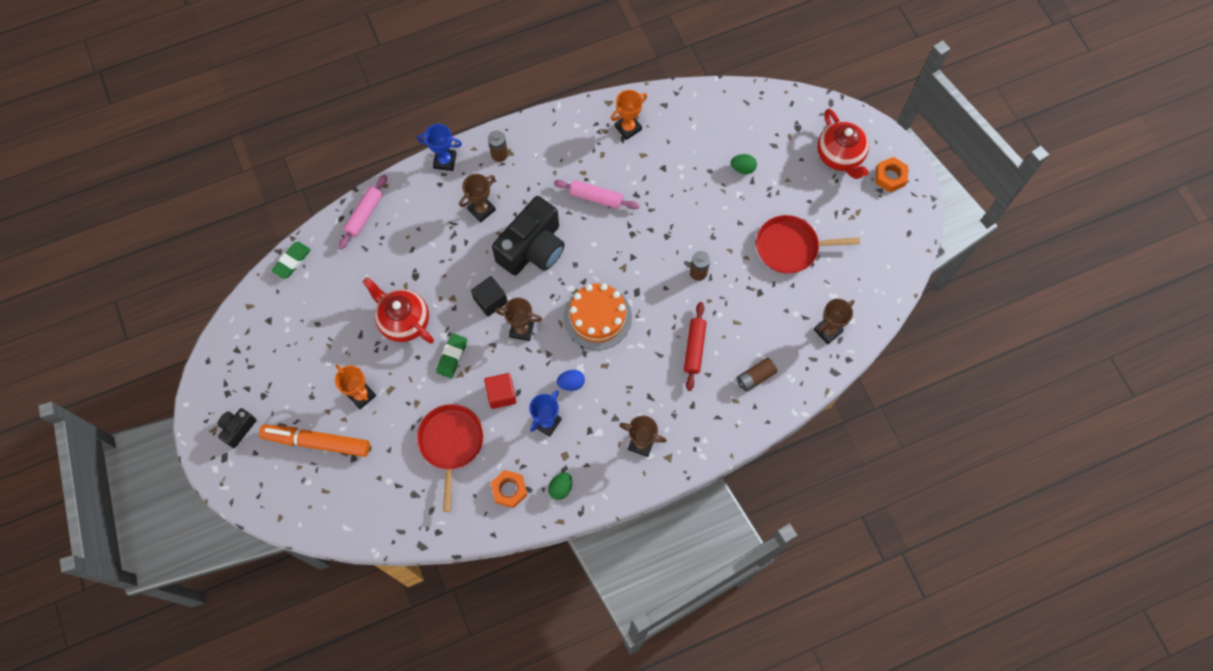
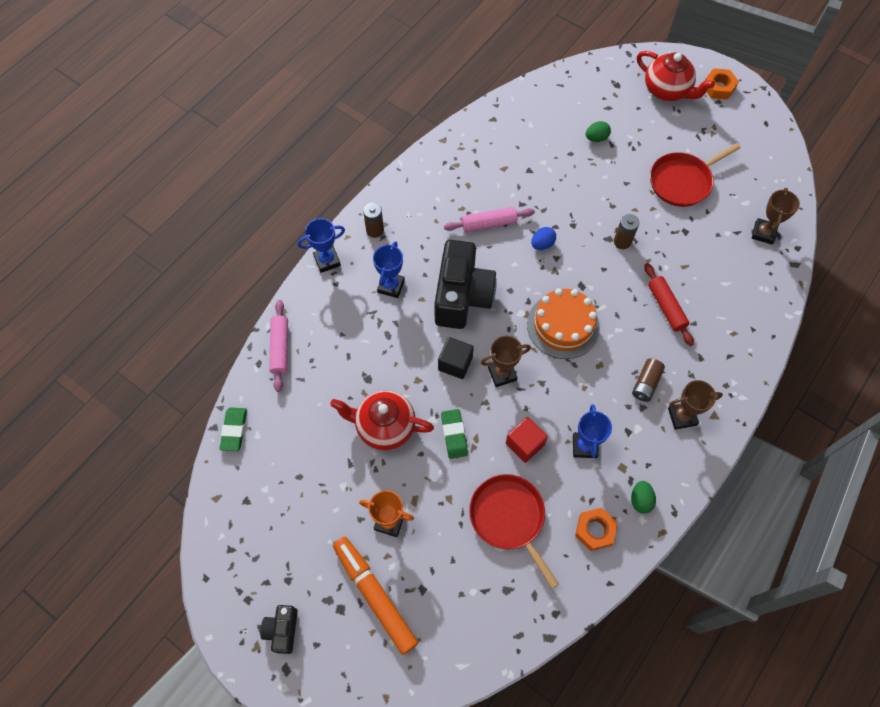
camera: 30 degrees left, 5 degrees down
(317, 442) = (374, 595): orange marker -> orange marker turned 75 degrees clockwise
(481, 209) = (391, 286): brown trophy -> blue trophy
(571, 383) = (581, 397): blue egg -> blue egg (542, 244)
(628, 128) = (475, 152): orange trophy -> none
(755, 377) = (735, 304): brown battery -> brown battery (646, 384)

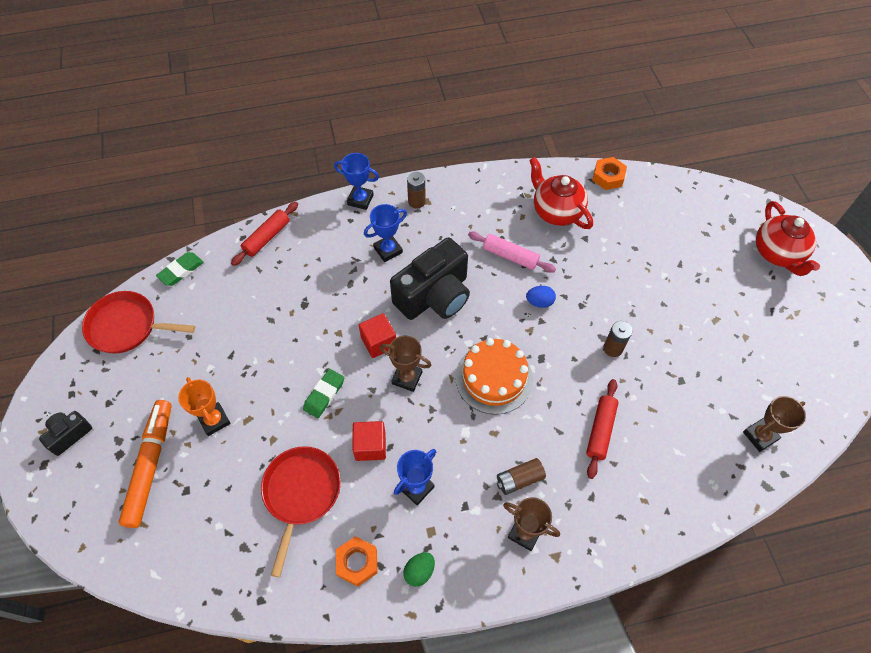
camera: 40 degrees right, 5 degrees down
(280, 348) = (267, 237): pink rolling pin -> red rolling pin
(384, 427) = (281, 348): red teapot -> red teapot (556, 211)
(455, 363) = (379, 342): black cube -> red cube
(596, 138) = (670, 250): green egg -> none
(682, 182) = (719, 338): red pan -> red pan (126, 326)
(718, 87) = (834, 282): orange nut -> orange nut (608, 177)

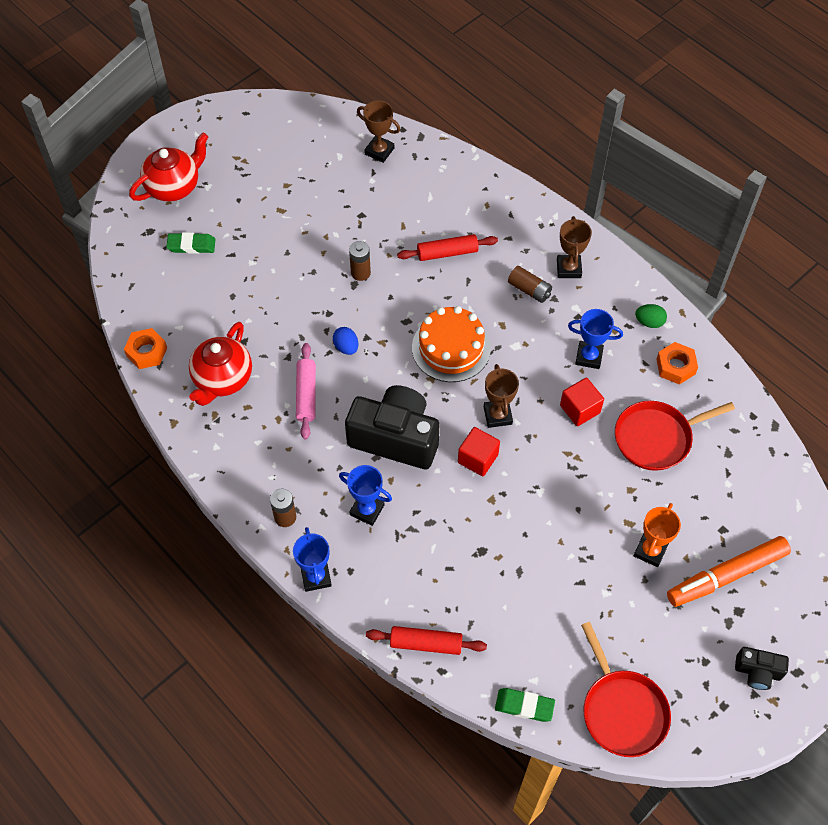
camera: 120 degrees left, 0 degrees up
(324, 395) = (561, 473): green eraser -> green eraser (191, 245)

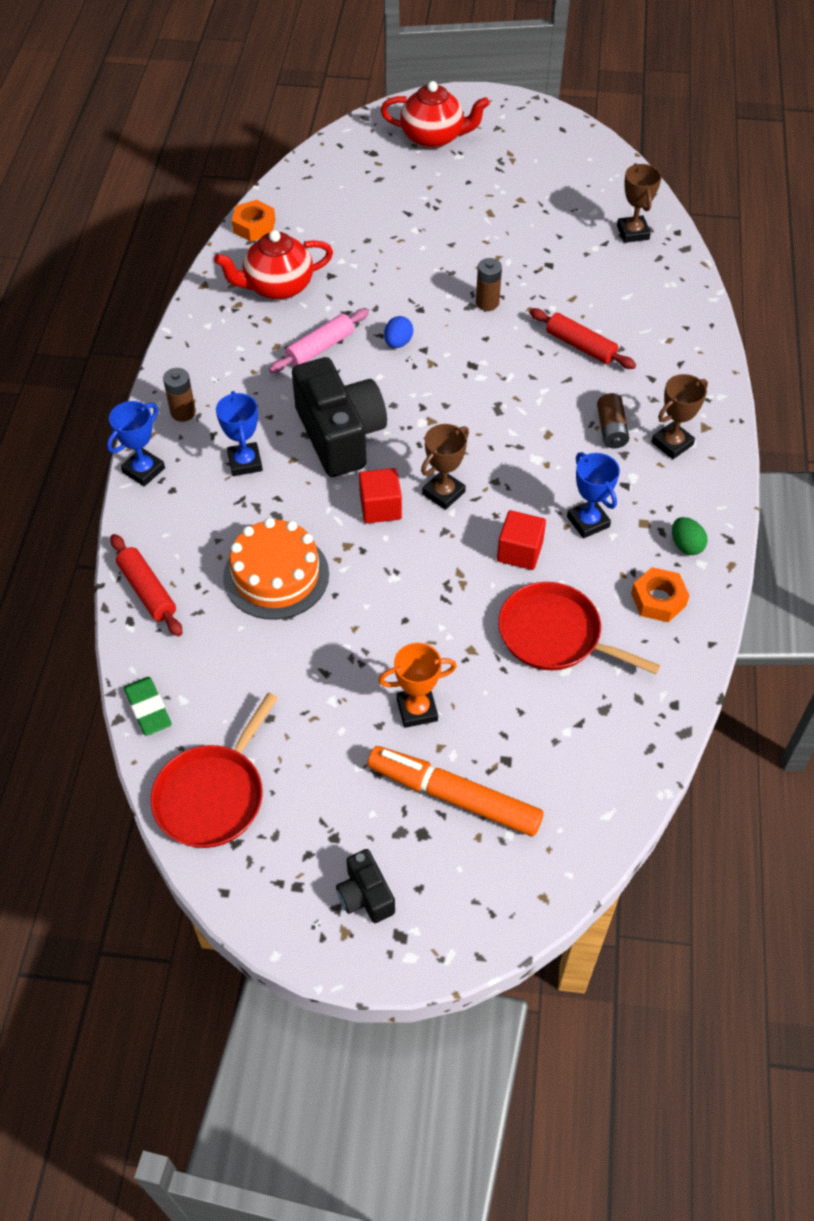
camera: 50 degrees right, 5 degrees down
(191, 245) = (388, 184): green eraser -> none
(451, 348) = (479, 413): orange cake -> orange cake (276, 575)

